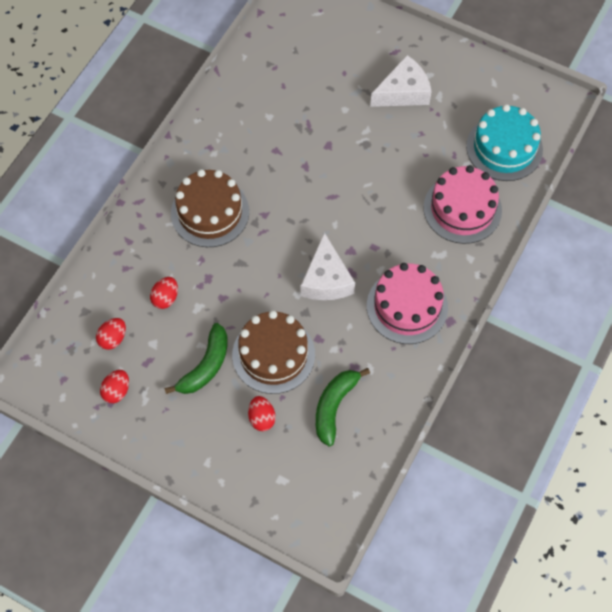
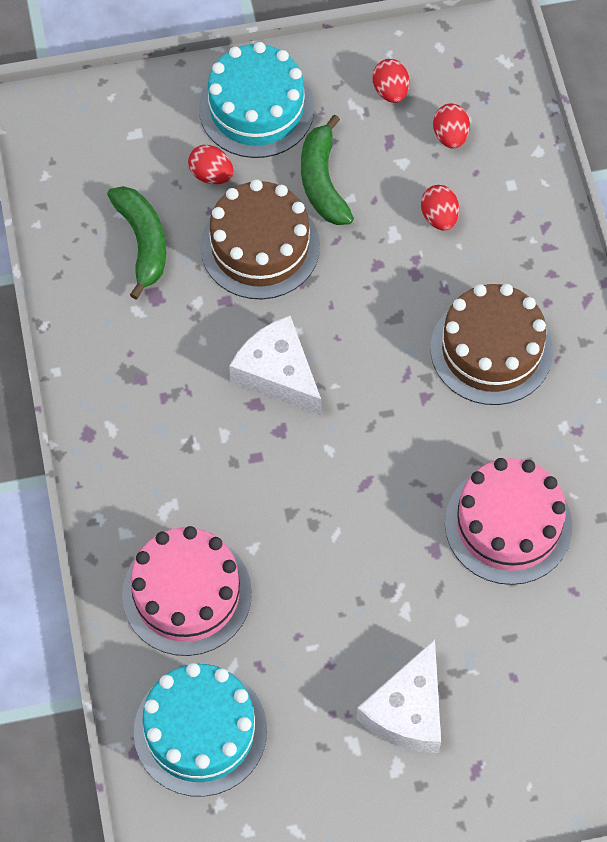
camera: 140 degrees right, 0 degrees up
(199, 440) = (256, 108): none -> turquoise cake
(407, 306) = (154, 413): pink cake -> pink cake (508, 524)

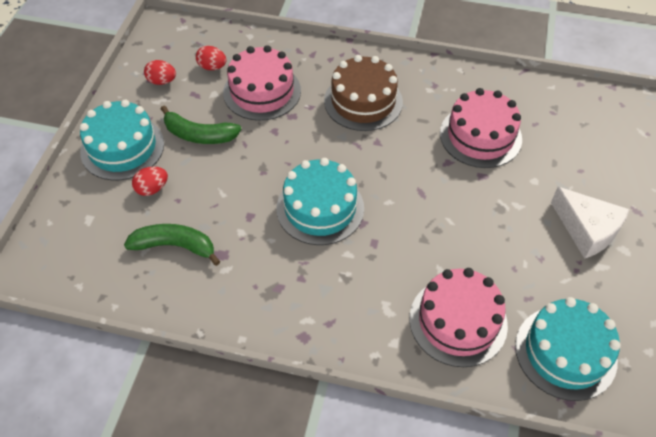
camera: 65 degrees left, 10 degrees down
(260, 246) = (223, 183): brown cake -> none
(278, 373) = (320, 208): white cheese -> turquoise cake
(439, 217) = (262, 91): red egg -> pink cake

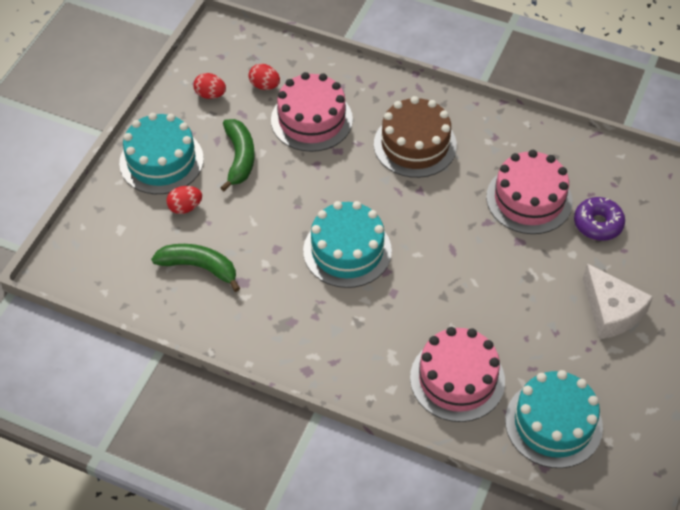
camera: 10 degrees right, 0 degrees up
(199, 135) = (239, 158): green banana -> green banana turned 120 degrees counterclockwise
(549, 150) = (598, 224): none -> purple donut

